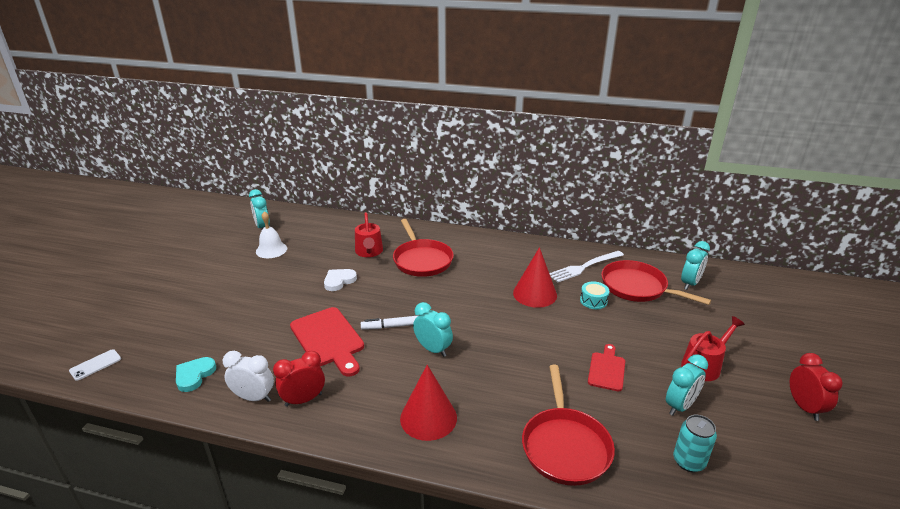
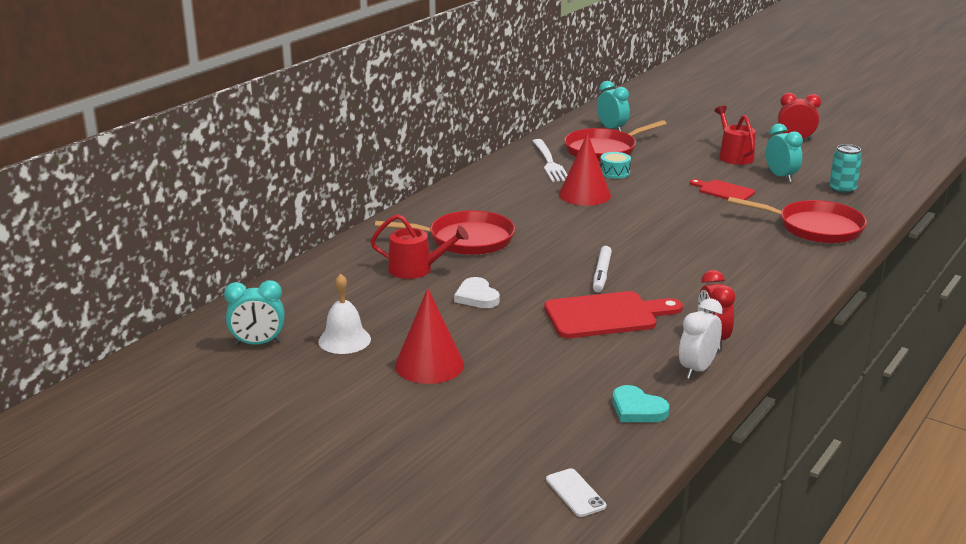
camera: 70 degrees left, 5 degrees down
(428, 418) = (762, 278): red cone -> red cone (429, 365)
(433, 349) = (656, 260): turquoise clock -> none

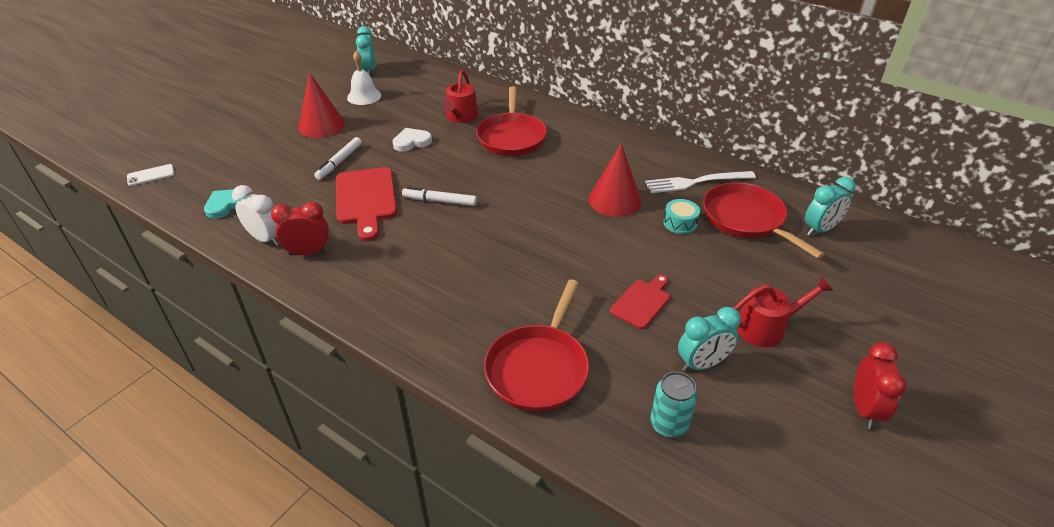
camera: 90 degrees right, 15 degrees up
(527, 340) = (339, 162): none -> white marker

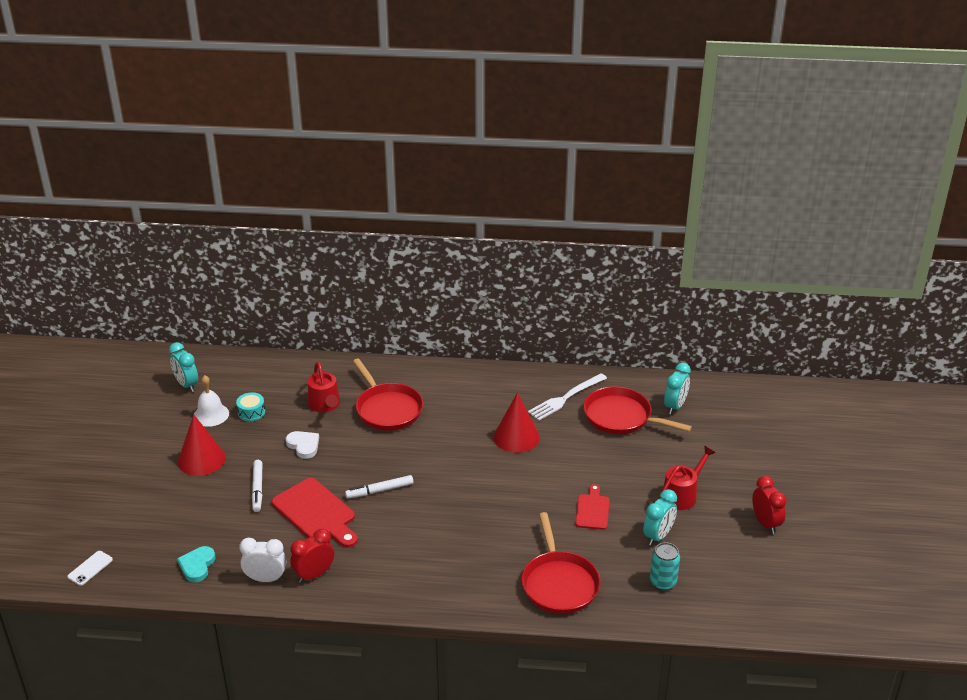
camera: 30 degrees left, 5 degrees down
(411, 142) = (303, 445): white heart -> white heart turned 105 degrees clockwise
(680, 223) = (577, 438): turquoise drum -> turquoise drum (251, 412)

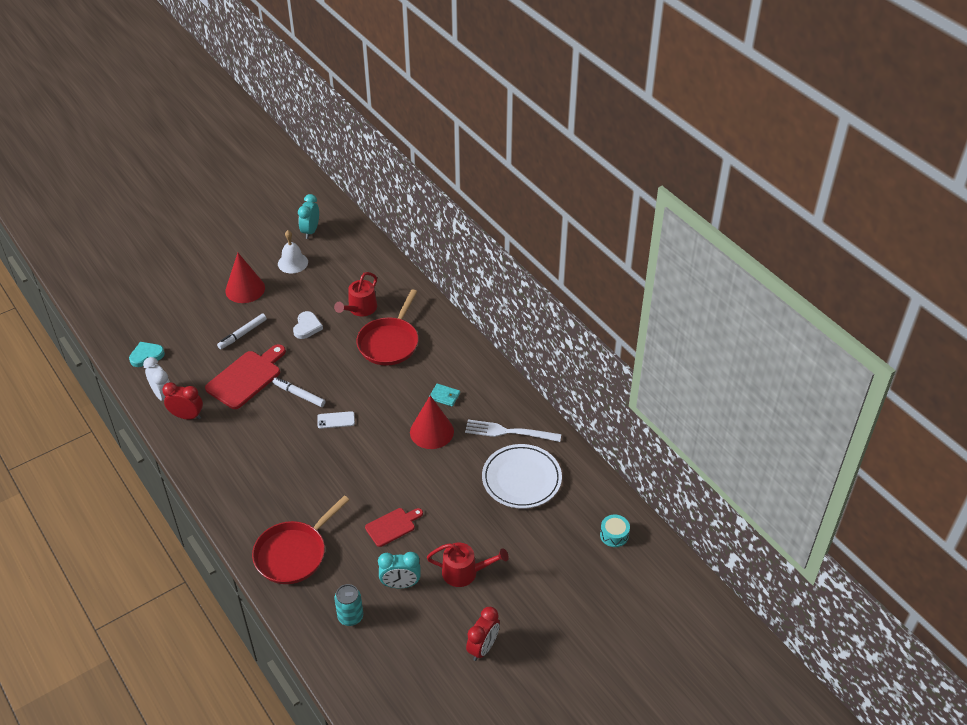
camera: 50 degrees right, 10 degrees up
(90, 568) = (103, 310): white phone -> white phone (336, 420)
(251, 412) = (315, 279): turquoise drum -> turquoise drum (614, 535)
(316, 513) = (246, 378): red cutting board -> red cutting board turned 150 degrees counterclockwise
(486, 411) = (444, 396): none -> turquoise wallet
(621, 417) = (521, 479): red pan -> white plate
(675, 406) = (572, 505): turquoise clock -> none

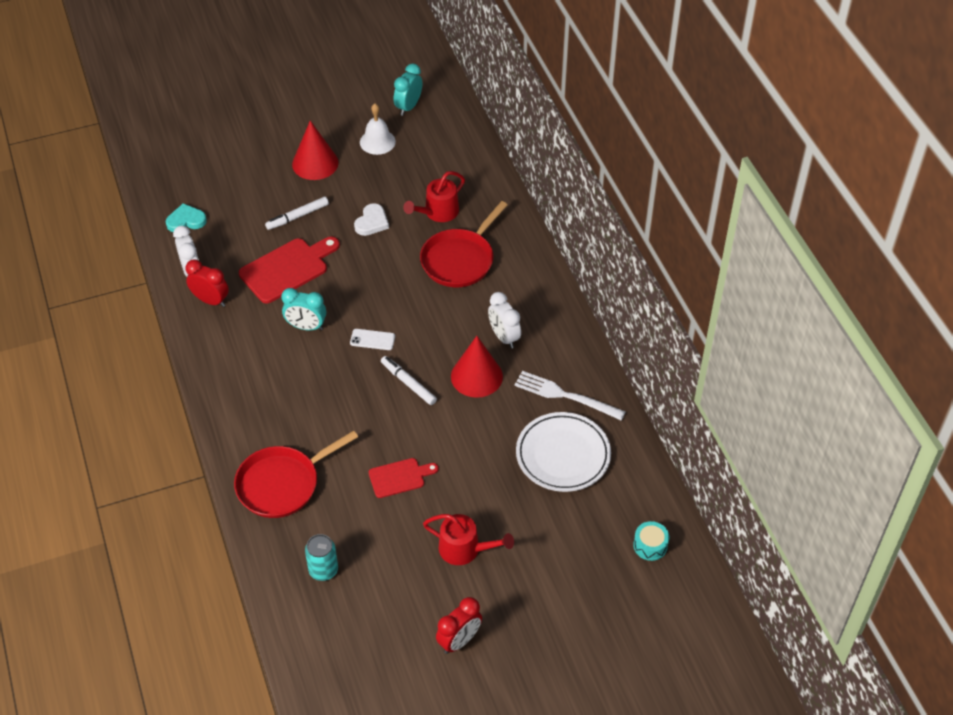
camera: 15 degrees right, 5 degrees up
(299, 395) = (340, 301): white marker -> white marker (408, 383)
(400, 584) = (389, 546): turquoise clock -> turquoise clock (306, 327)
(444, 396) = (504, 337): turquoise wallet -> white clock

